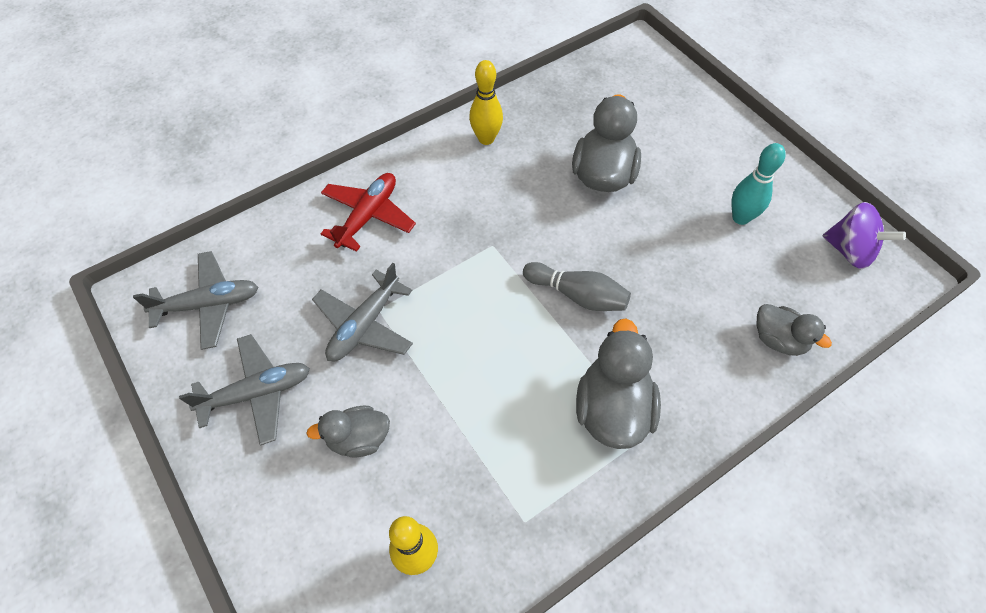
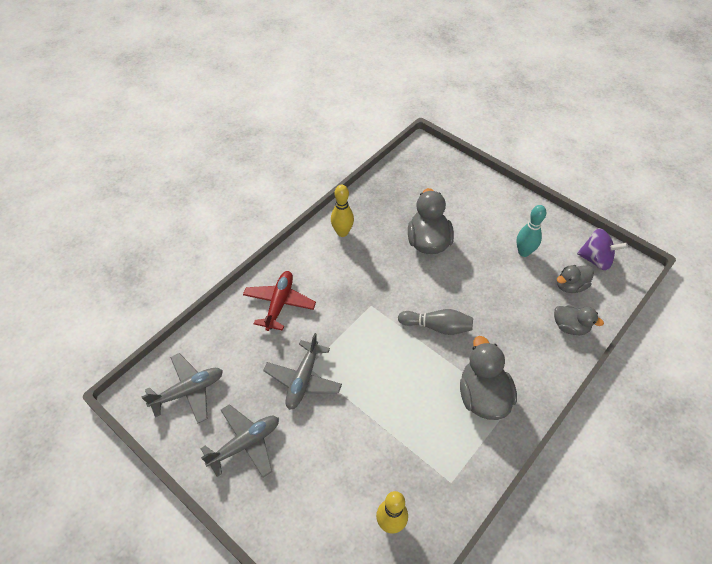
camera: 15 degrees left, 5 degrees down
(358, 439) = (325, 457): grey duck -> grey duck (570, 286)

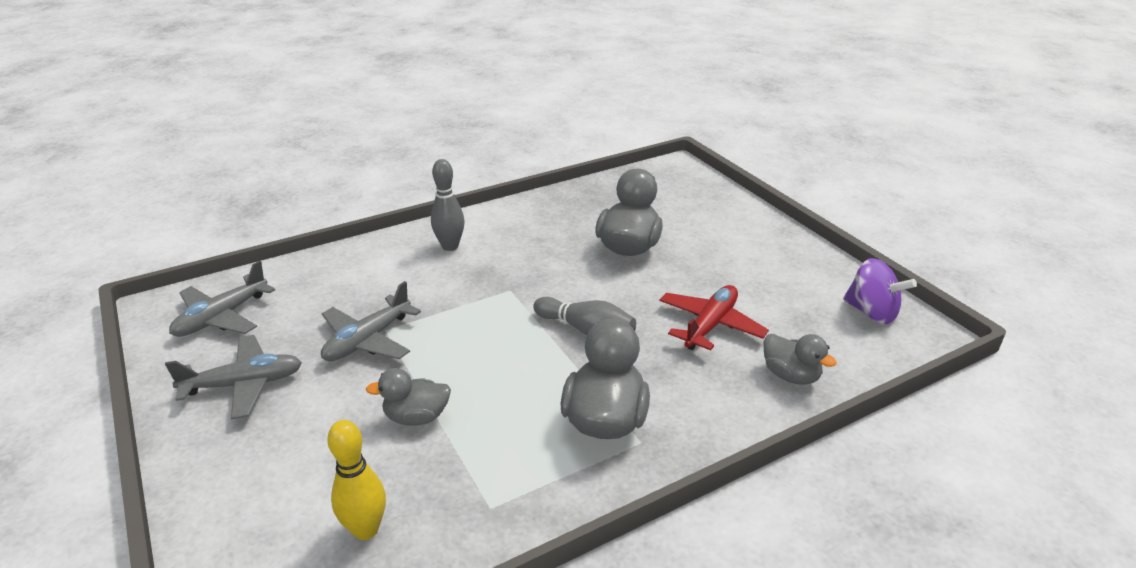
camera: 20 degrees right, 20 degrees down
(188, 391) = (222, 317): grey plane -> grey plane turned 135 degrees clockwise
(279, 304) = (395, 264): red plane -> red plane (710, 325)
(307, 275) = (450, 246): none -> grey bowling pin
(342, 232) = (522, 218): yellow bowling pin -> none
(523, 252) = (761, 283): turquoise bowling pin -> none
(570, 286) = (815, 332): grey duck -> grey duck (416, 417)

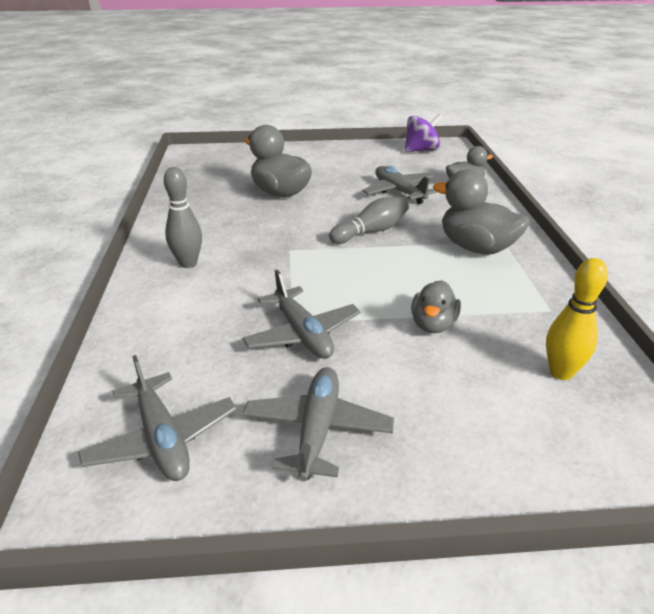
camera: 65 degrees left, 0 degrees up
(710, 325) = (399, 192): red plane -> grey plane

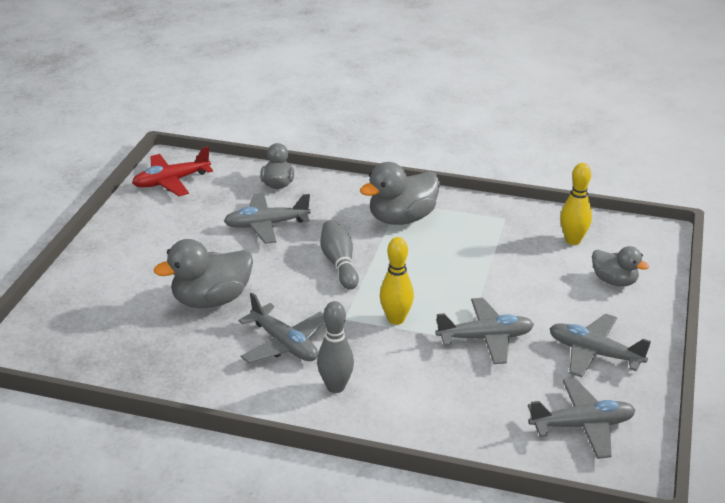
camera: 70 degrees left, 0 degrees up
(238, 230) = (284, 344): none -> grey plane
(304, 274) = (396, 319): none -> yellow bowling pin
(421, 150) = (171, 181): purple spinning top -> red plane
(433, 325) = (500, 273): grey duck -> grey duck (614, 281)

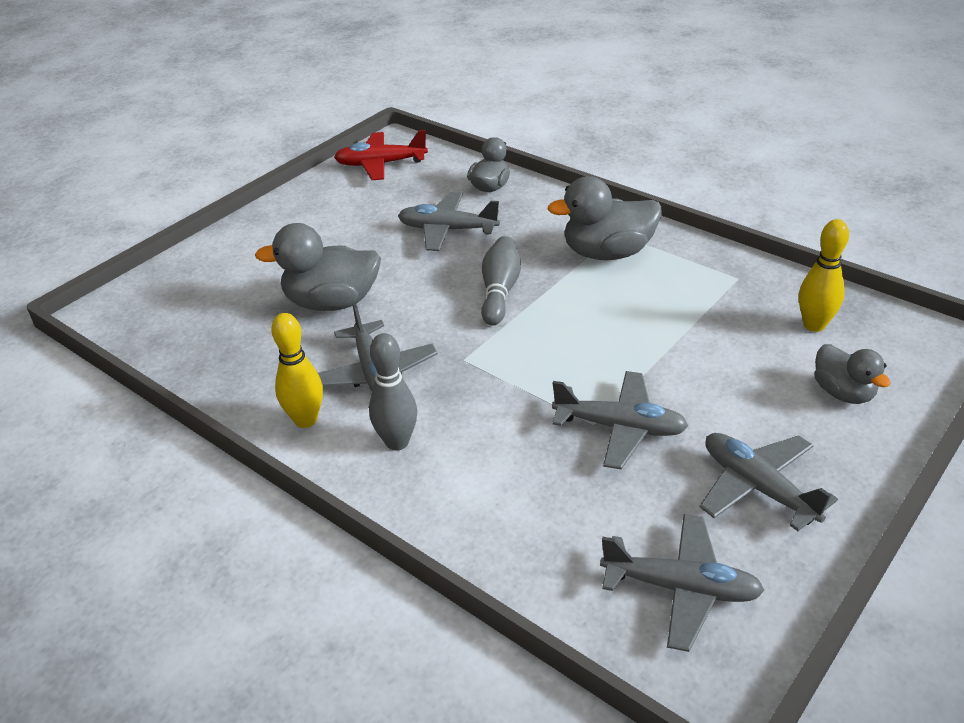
camera: 25 degrees right, 5 degrees up
(396, 319) = (522, 375): yellow bowling pin -> yellow bowling pin (305, 420)

